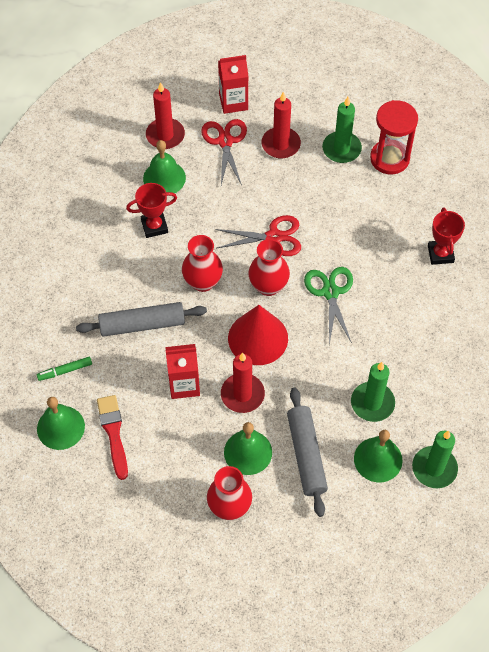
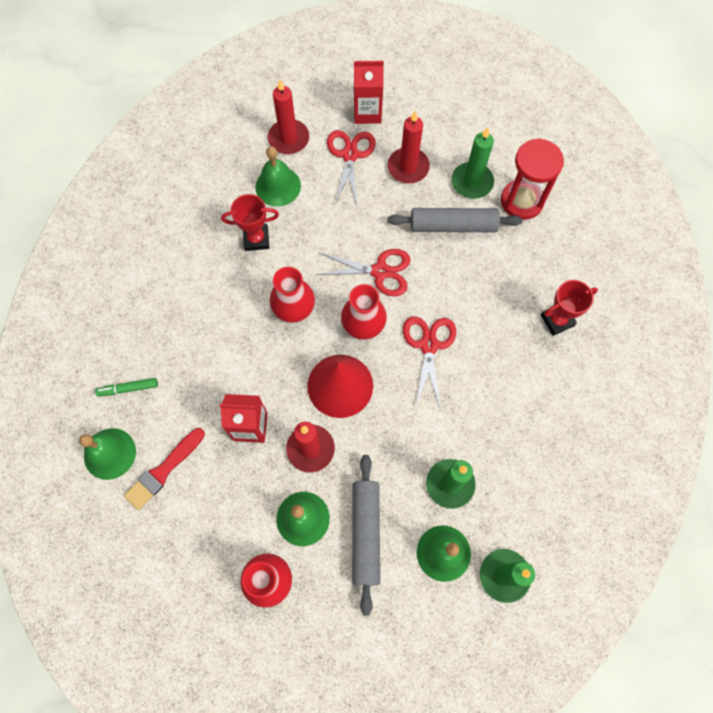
camera: 10 degrees right, 10 degrees up
(113, 433) = (164, 470): red brush -> red brush turned 135 degrees counterclockwise
(142, 324) = (220, 349): grey rolling pin -> grey rolling pin (453, 226)
(330, 292) = (429, 345): green scissors -> red scissors
(440, 254) = (557, 320): red trophy -> red trophy turned 60 degrees clockwise

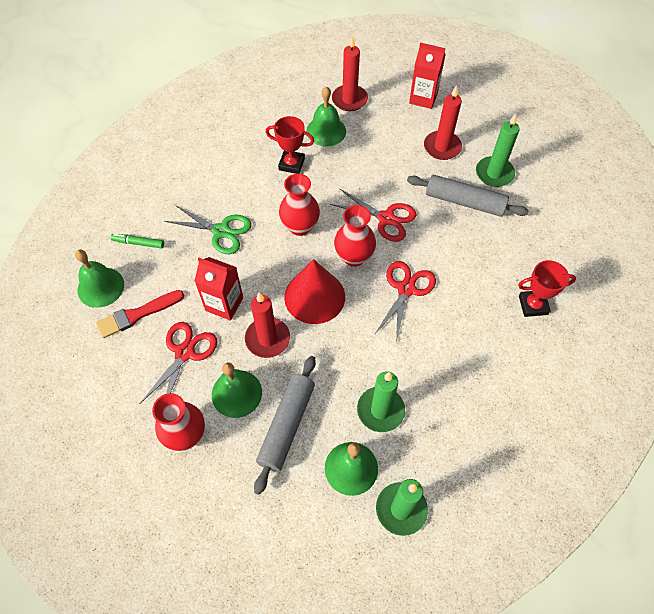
camera: 20 degrees right, 10 degrees down
(212, 344) = (221, 231): none -> green scissors
(350, 155) = (396, 125): red scissors -> red scissors (185, 353)
(522, 201) = (534, 200): red hourglass -> none

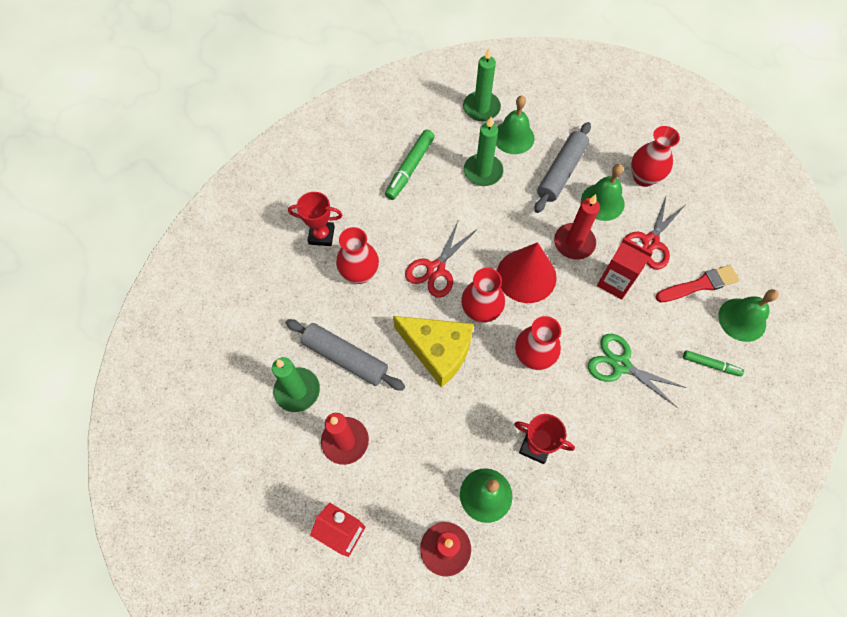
camera: 170 degrees left, 5 degrees up
(386, 219) = (437, 351): red scissors -> yellow cheese
(467, 400) = (410, 168): none -> green marker
(479, 273) = (360, 273): none -> red vase

